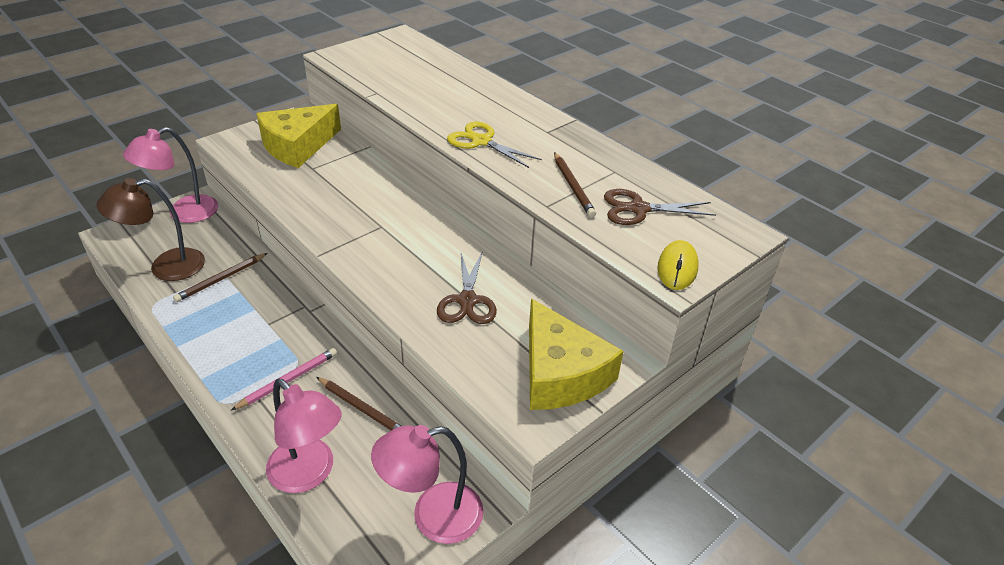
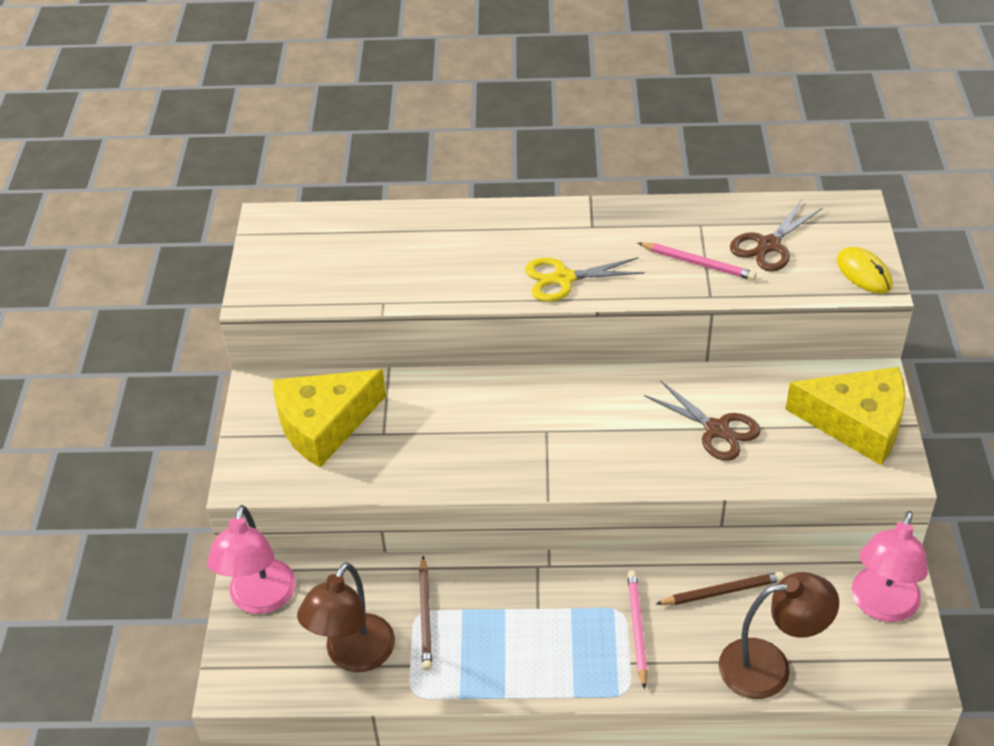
camera: 45 degrees left, 5 degrees up
(297, 146) = (324, 424): yellow cheese -> yellow cheese turned 60 degrees clockwise
(309, 474) = (769, 667): pink lamp -> brown lamp
(573, 186) = (698, 263): brown pencil -> pink pencil

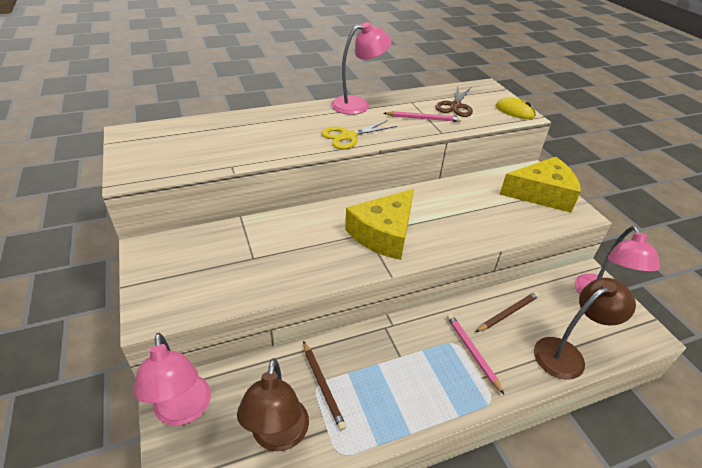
camera: 25 degrees left, 5 degrees down
(324, 424) = (205, 261): yellow cheese -> yellow cheese (383, 233)
(610, 216) = (358, 104): none -> pink lamp
(717, 429) = (469, 212): brown scissors -> none

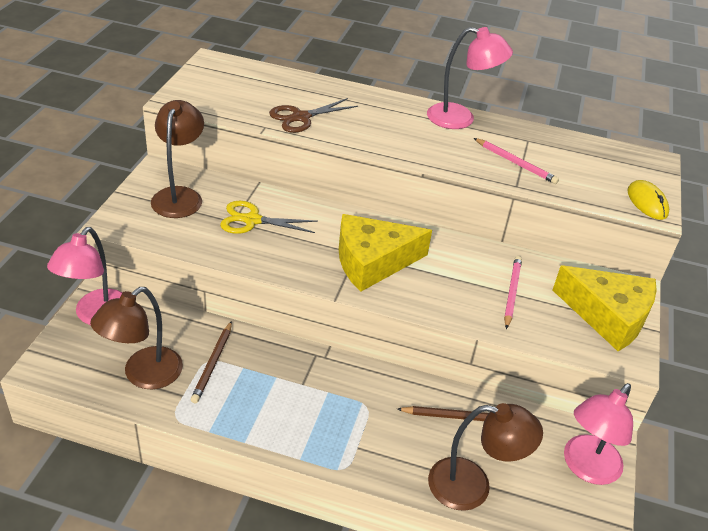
camera: 35 degrees right, 0 degrees up
(186, 260) = (179, 196): none -> brown lamp
(348, 136) = (407, 146): yellow scissors -> yellow scissors (252, 220)
(455, 106) = (576, 166): brown scissors -> brown scissors (301, 117)
(472, 352) = (374, 423): pink pencil -> pink pencil (512, 293)

